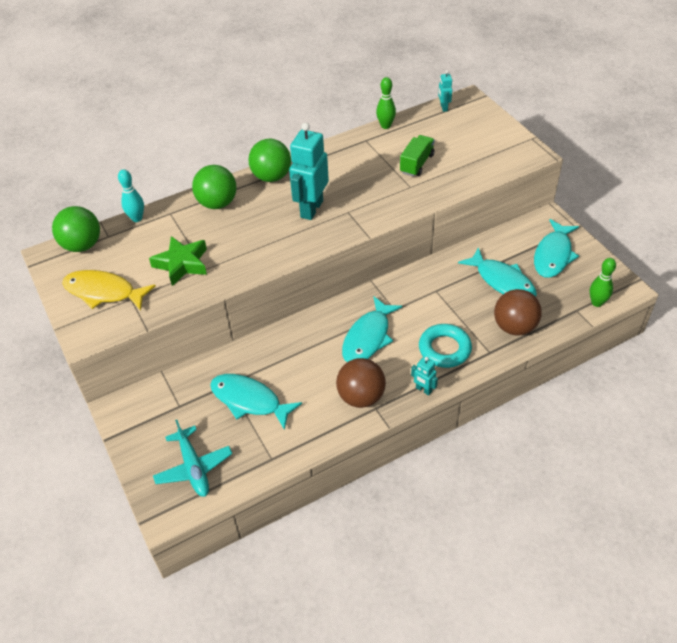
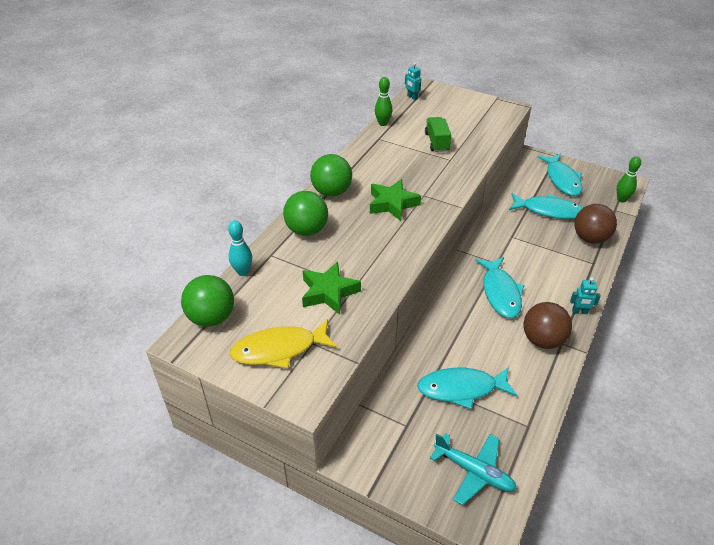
camera: 35 degrees left, 5 degrees down
(311, 209) = (392, 204): turquoise robot -> green star
(444, 349) = (562, 275): turquoise ring -> none

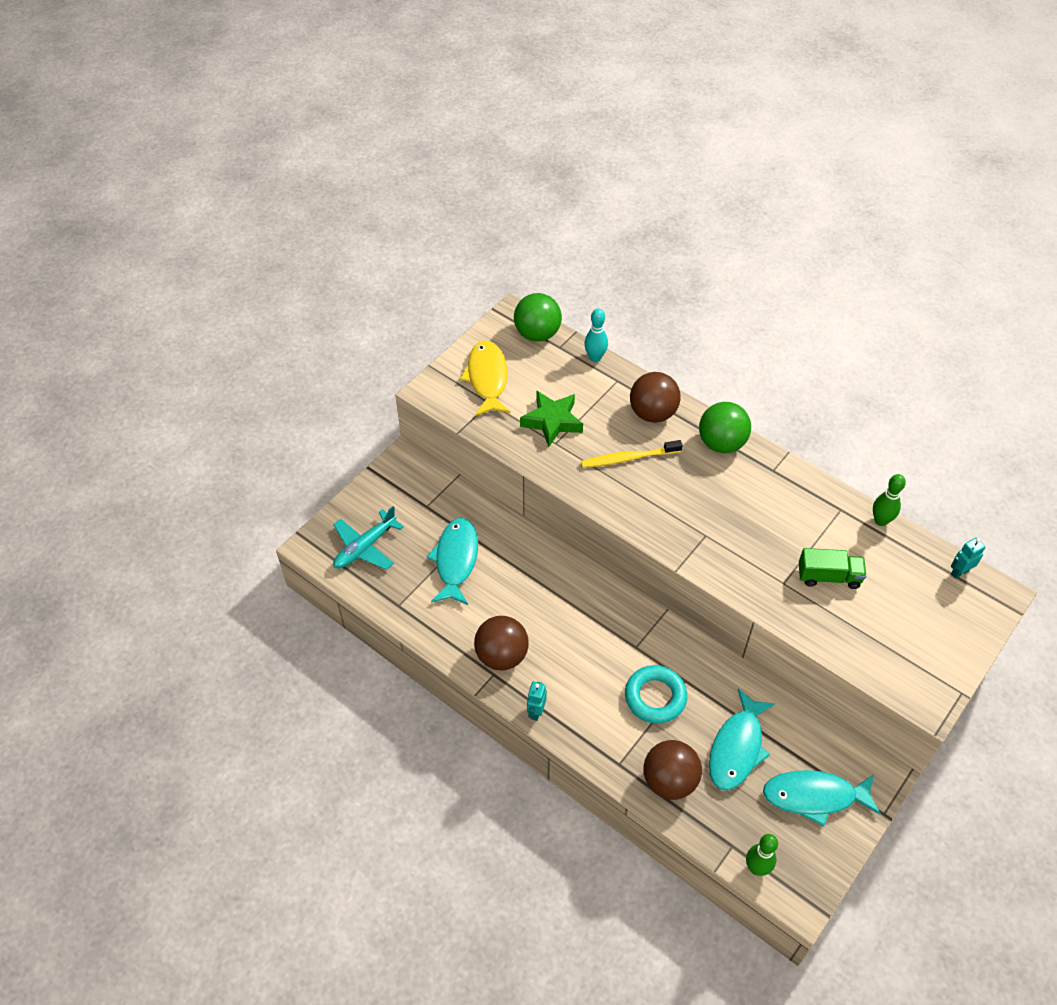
camera: 100 degrees right, 10 degrees up
(306, 230) = (652, 413): green ball -> brown ball
(360, 240) = (628, 458): none -> yellow toothbrush
(392, 204) = (690, 499): green star -> none
(500, 292) = (583, 635): turquoise fish -> none
(532, 250) = (655, 697): none -> turquoise ring

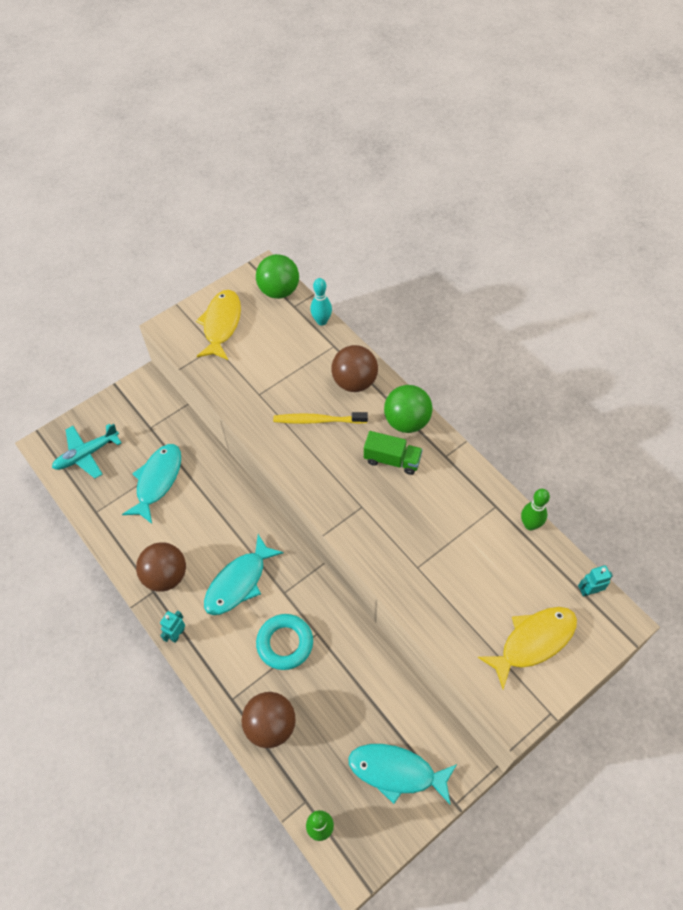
camera: 15 degrees right, 5 degrees up
(552, 421) = (263, 374): green star -> none
(737, 748) = (341, 708): turquoise fish -> turquoise fish (239, 582)
(829, 576) = (462, 570): green truck -> green truck (392, 460)
(922, 630) = (533, 642): none -> yellow fish

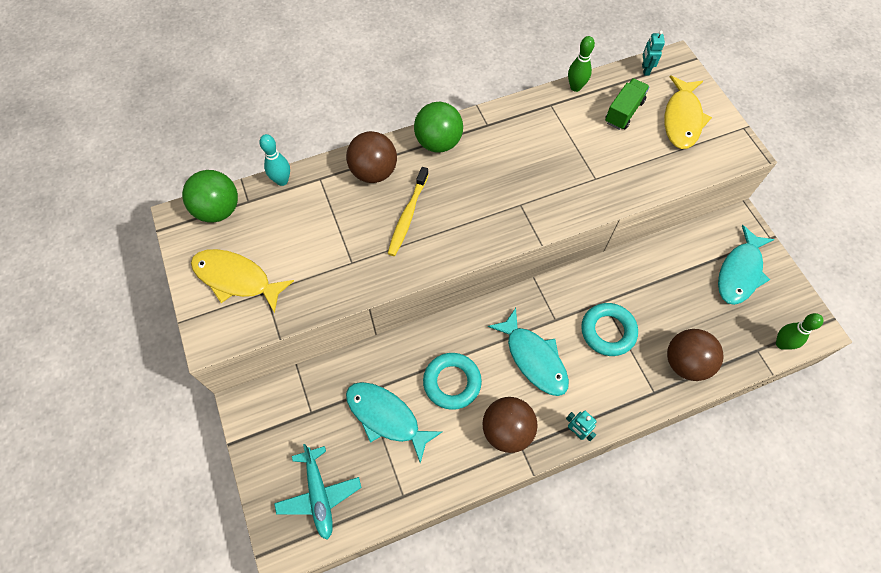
camera: 75 degrees left, 5 degrees up
(199, 521) = (452, 382): none -> turquoise ring
(392, 460) = (477, 166): green truck -> green truck (624, 112)
(533, 642) = (682, 119): yellow fish -> yellow fish turned 150 degrees counterclockwise

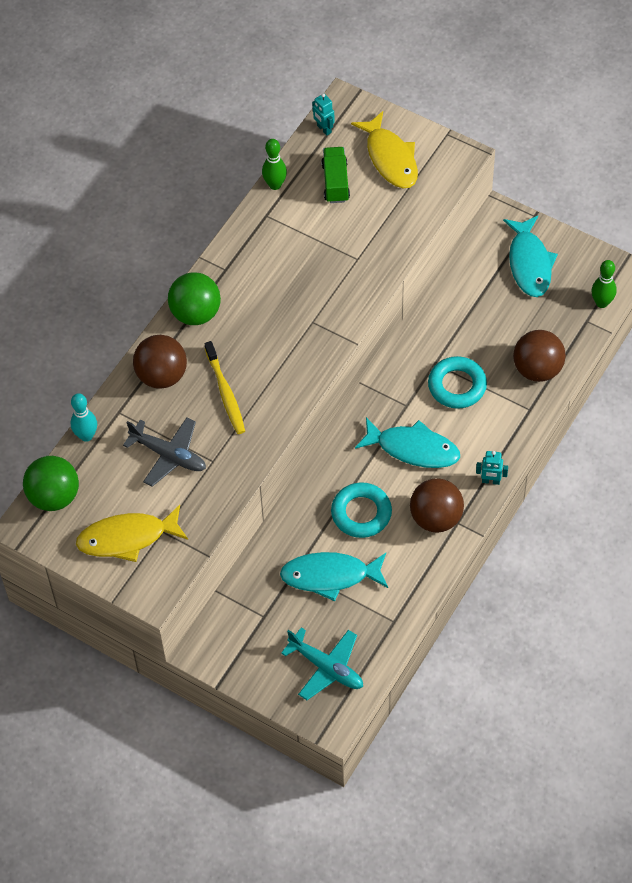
camera: 35 degrees left, 5 degrees down
(324, 235) = (169, 455): none -> grey plane

